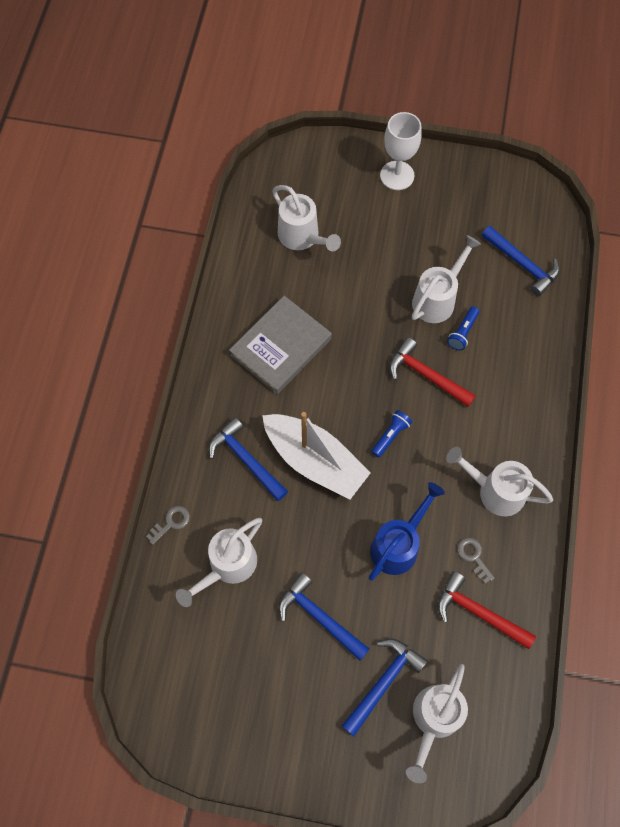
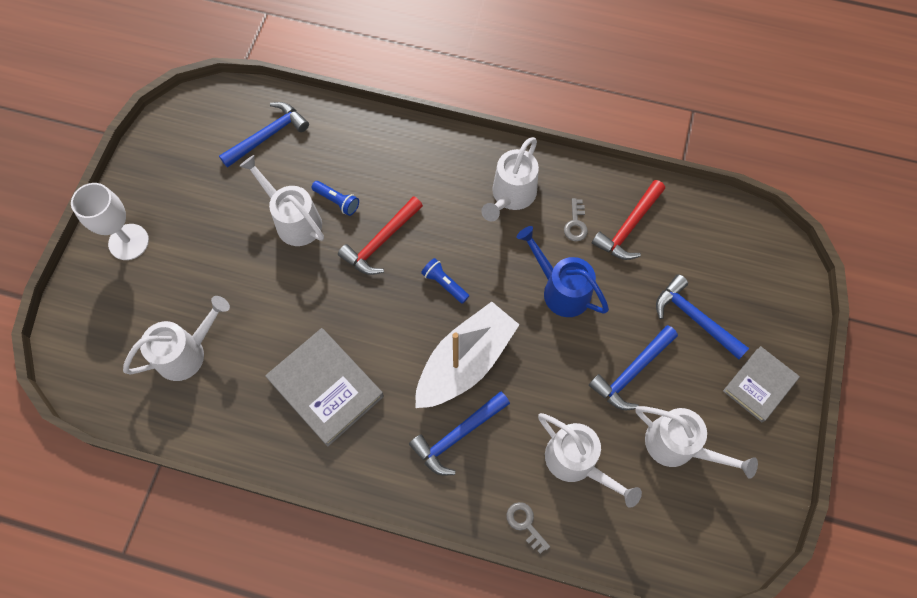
camera: 85 degrees left, 0 degrees up
(317, 750) = (759, 385): none -> grey book
(433, 720) = (727, 278): white watering can -> white watering can (678, 446)
(473, 557) = (575, 224): grey key -> grey key turned 60 degrees counterclockwise

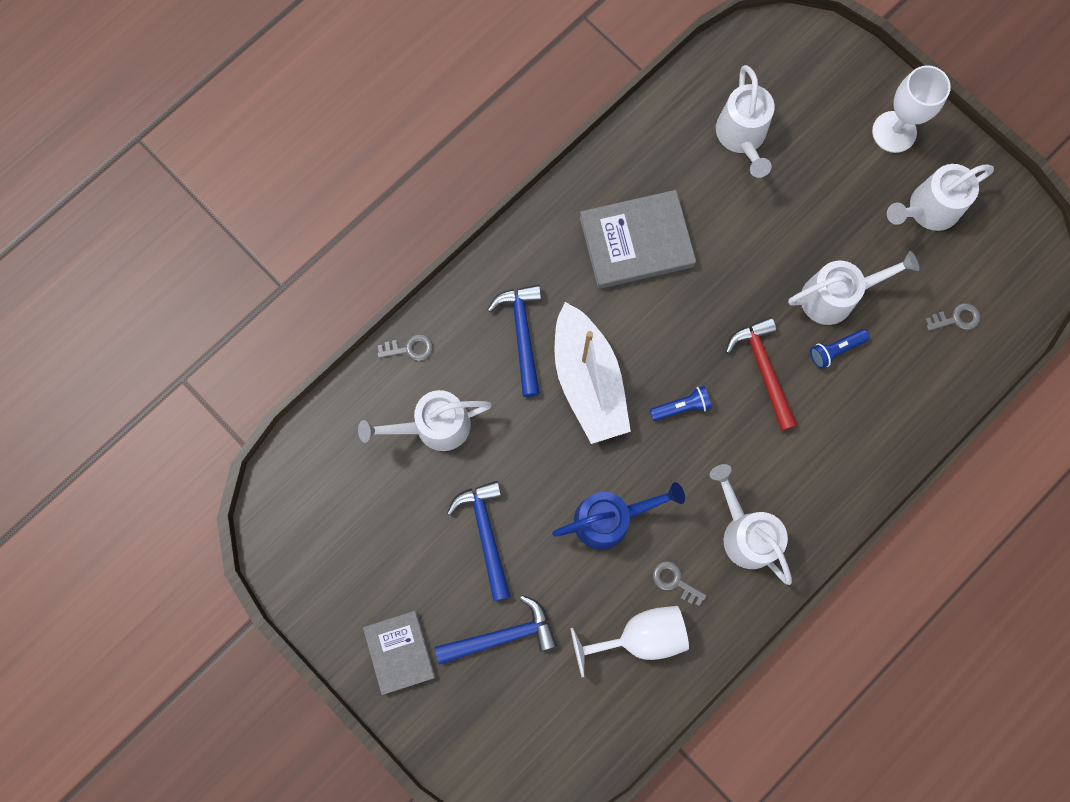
camera: 120 degrees right, 10 degrees up
(268, 136) = (956, 318): blue hammer -> grey key
(628, 227) = (640, 636): red hammer -> white goblet
(678, 446) = (391, 530): white watering can -> white watering can (927, 210)

